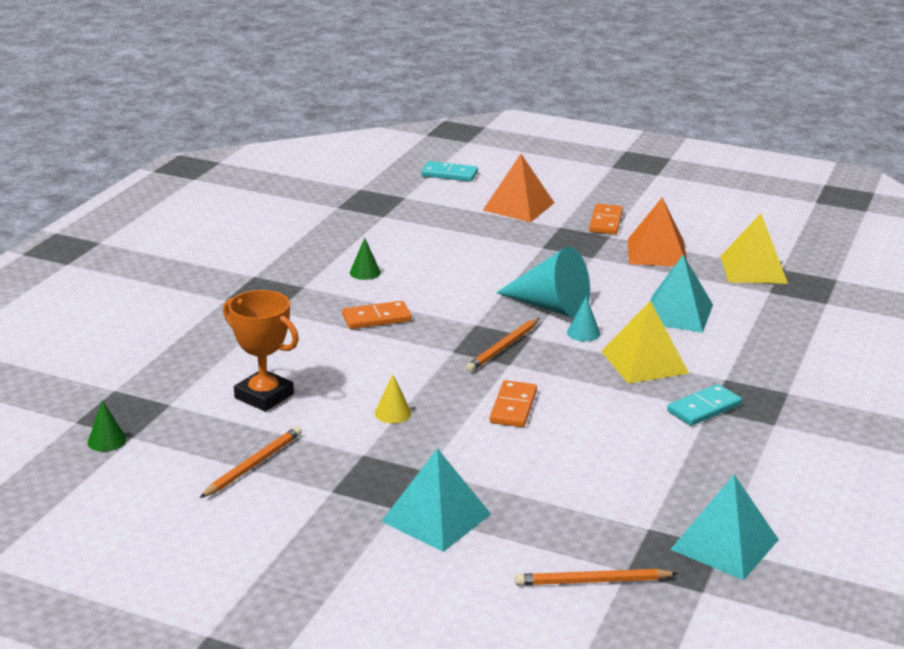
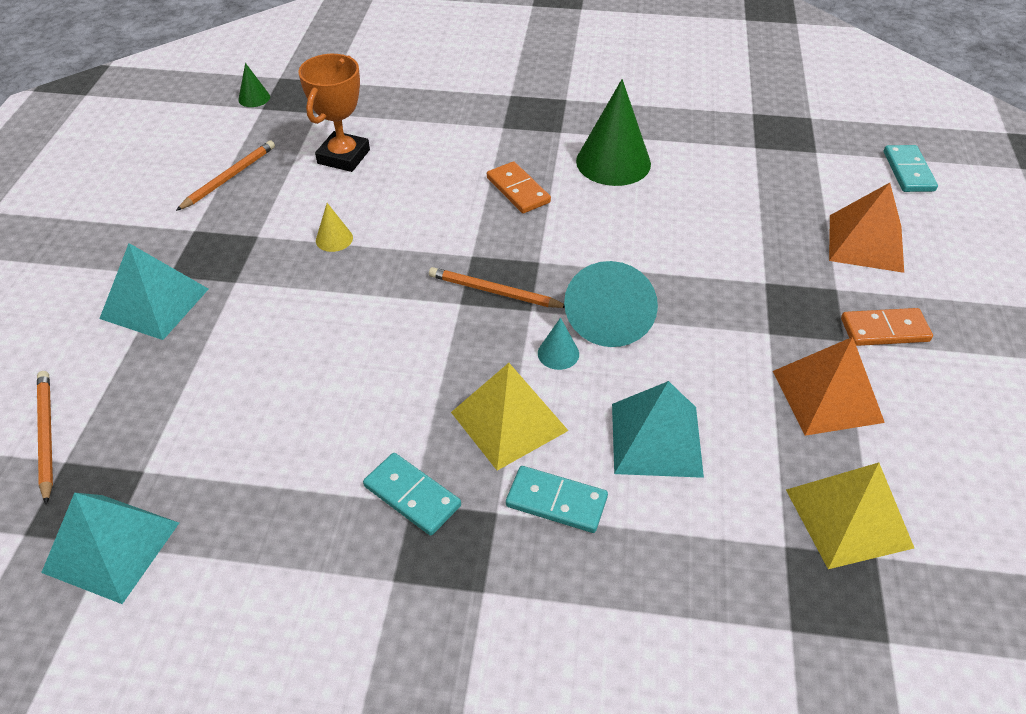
camera: 75 degrees right, 20 degrees up
(253, 465) = (229, 177): orange pencil -> orange pencil turned 75 degrees counterclockwise
(365, 272) = (613, 162): green cone -> green cone, size x2.20
(513, 407) = (368, 321): orange domino -> none
(721, 356) = (556, 501): none -> turquoise domino

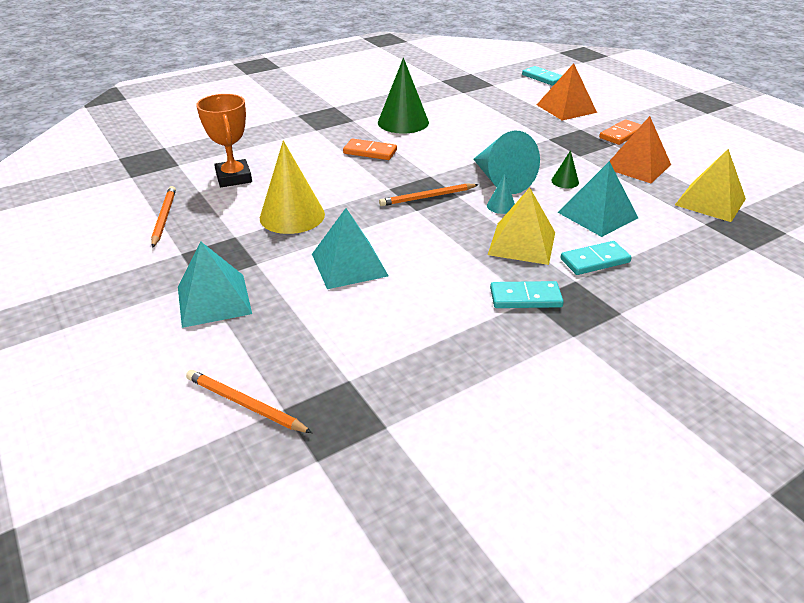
camera: 40 degrees left, 10 degrees down
(111, 547) = (391, 426): turquoise pyramid -> turquoise pyramid (349, 264)
(254, 98) = (115, 174): green cone -> green cone (565, 181)
(334, 239) = (292, 216): yellow cone -> yellow cone, size x2.20

